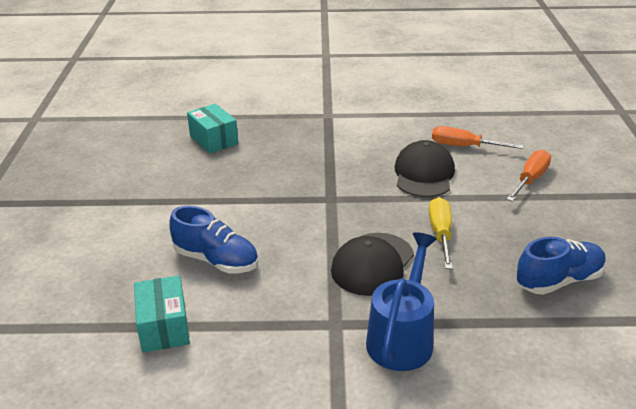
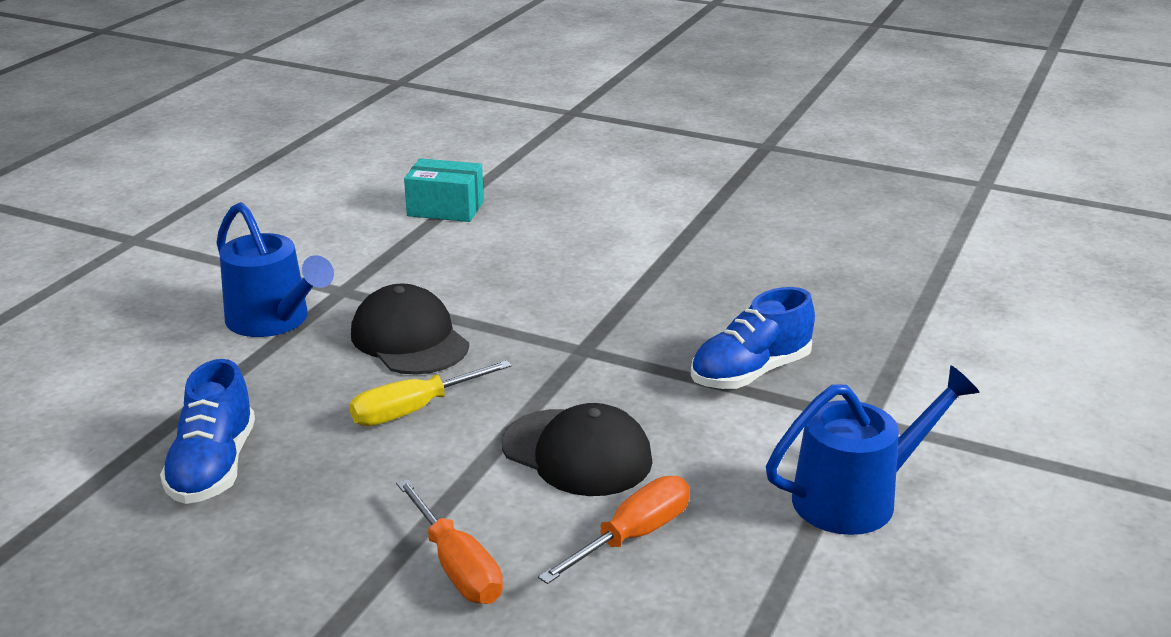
camera: 115 degrees right, 5 degrees down
(214, 140) = (833, 296): turquoise box -> none
(216, 260) = (524, 249): blue shoe -> blue shoe (750, 373)
(387, 108) = (856, 497): none -> blue watering can
(440, 233) = (413, 410): yellow screwdriver -> yellow screwdriver turned 120 degrees clockwise

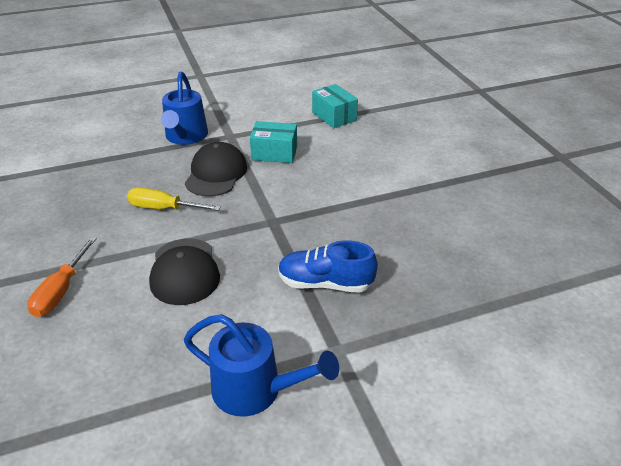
camera: 45 degrees right, 10 degrees up
(213, 467) = (68, 189): blue shoe -> none
(444, 281) = (274, 153): none -> turquoise box
(634, 535) = (137, 329): orange screwdriver -> none

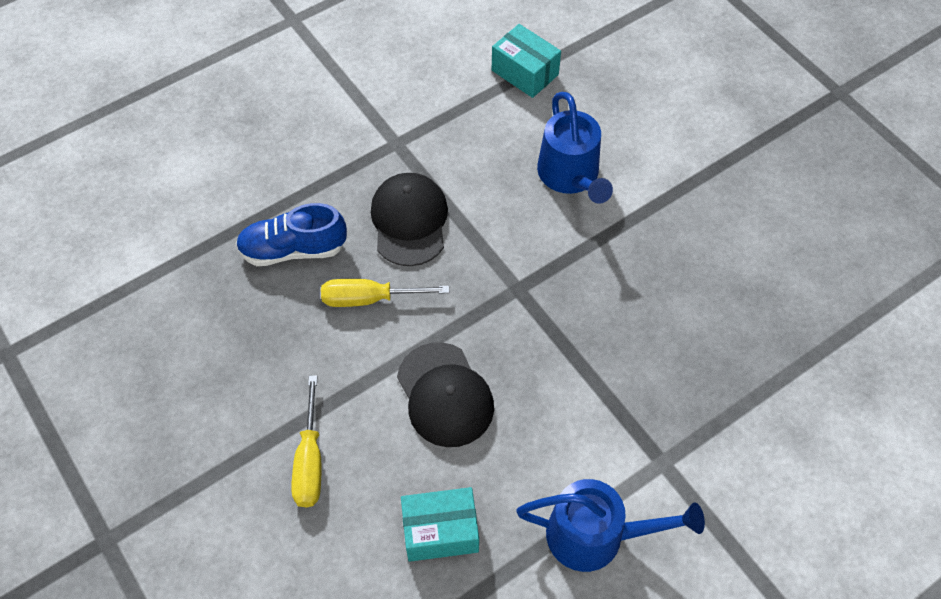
camera: 15 degrees left, 20 degrees up
(60, 291) = (310, 461): orange screwdriver -> yellow screwdriver
(185, 137) = (334, 158): blue watering can -> blue watering can (571, 176)
(274, 153) = (471, 164): turquoise box -> turquoise box (440, 531)
(325, 283) = (617, 372): blue shoe -> blue shoe (293, 249)

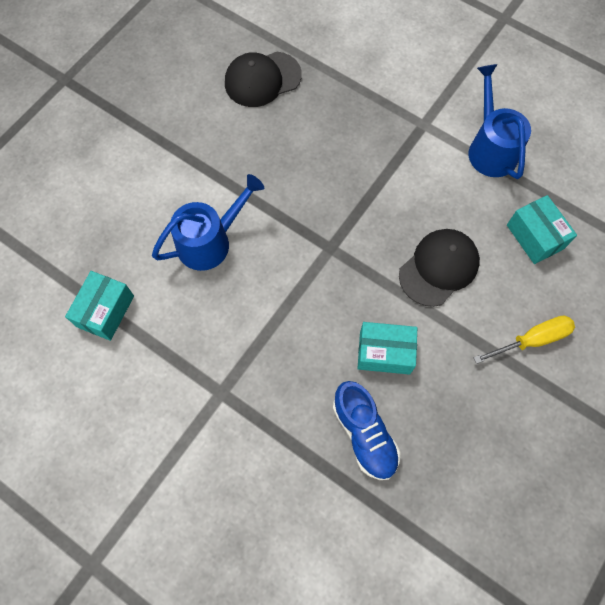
camera: 110 degrees left, 10 degrees up
(368, 299) = (384, 353): yellow screwdriver -> turquoise box
(409, 221) = (299, 349): black cap -> black cap (262, 79)

